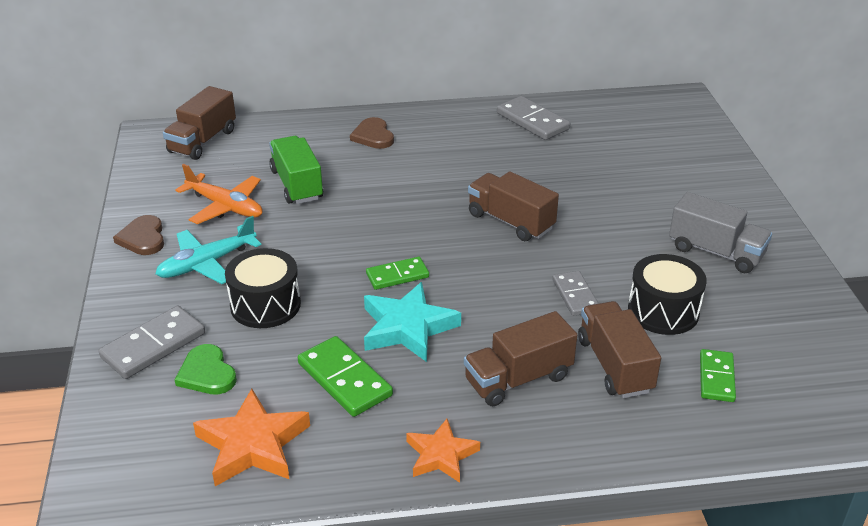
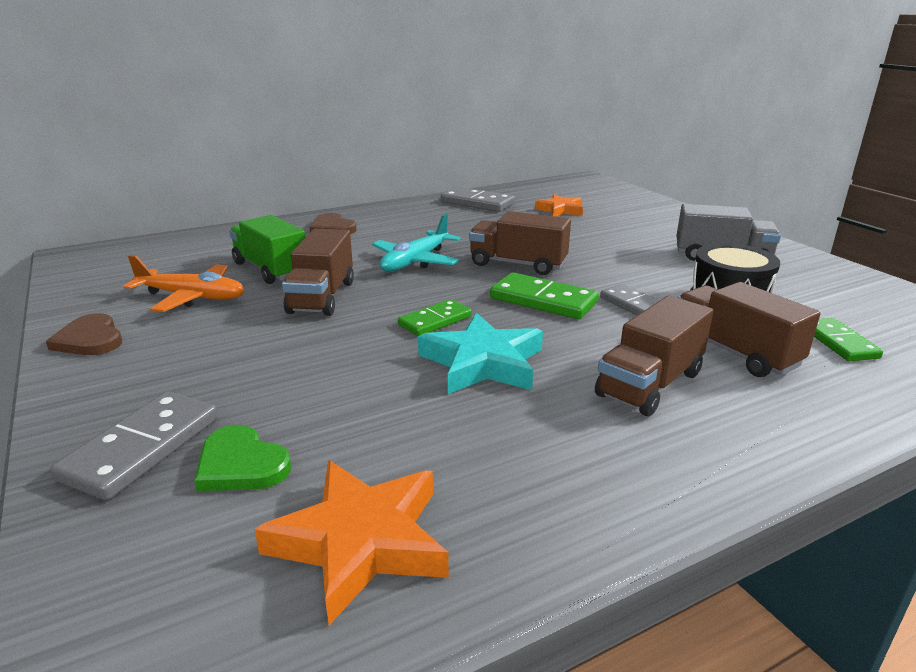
camera: 20 degrees left, 10 degrees down
(202, 141) = (142, 253): brown truck -> brown truck (322, 297)
(207, 263) = (190, 348): turquoise plane -> turquoise plane (415, 261)
(265, 305) = (289, 374): black drum -> none
(345, 379) = (444, 429): green domino -> green domino (543, 300)
(441, 455) = (637, 485): orange star -> orange star (560, 210)

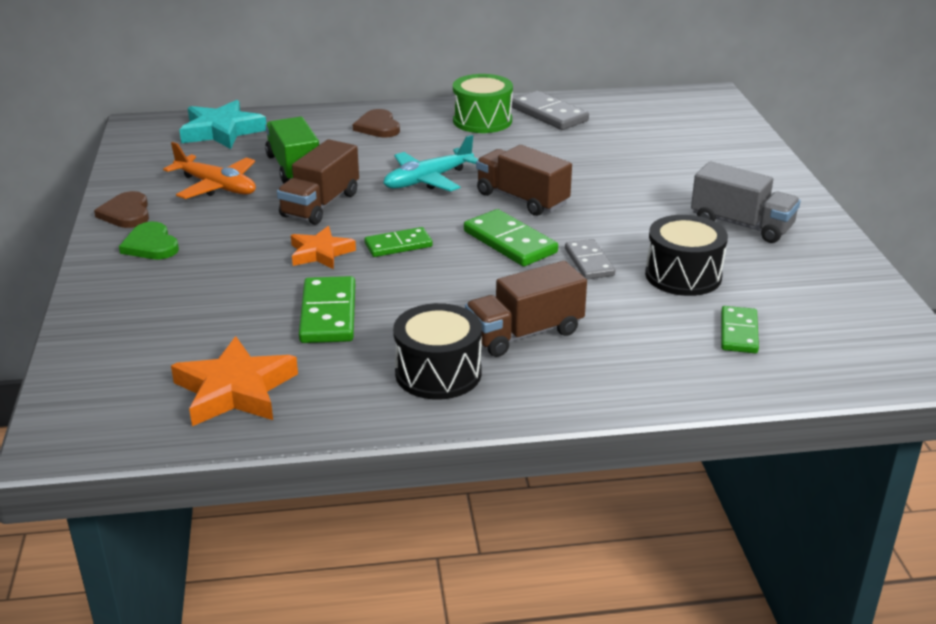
camera: 20 degrees right, 5 degrees up
(142, 448) = (132, 305): grey domino -> none
(241, 464) = (189, 329): green heart -> green heart (151, 245)
(415, 407) = (328, 314): none -> green domino
(425, 213) = (482, 120): none -> green drum
(482, 363) = (407, 289): turquoise star -> turquoise star (221, 131)
(560, 210) = (631, 137): orange star -> orange star (320, 253)
(604, 451) = (438, 373): none -> black drum
(734, 352) = (629, 322): brown truck -> none

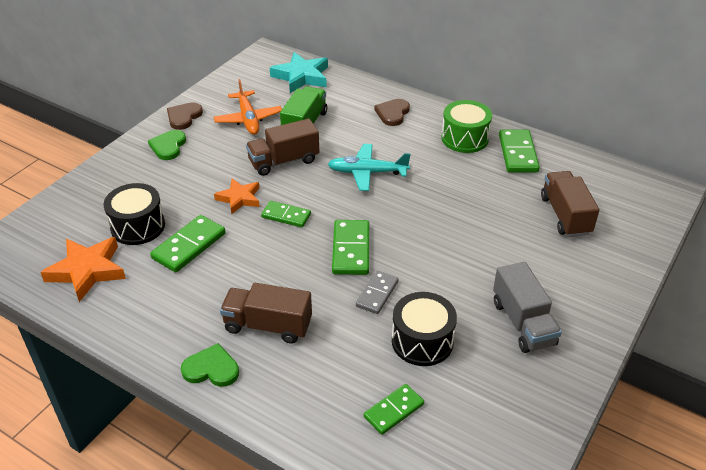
camera: 40 degrees right, 10 degrees up
(438, 373) = (188, 324): black drum -> black drum (138, 226)
(522, 199) = (403, 218): brown truck -> brown truck (565, 215)
(524, 393) = (211, 369): none -> green heart
(549, 114) = (518, 153): grey domino -> green domino

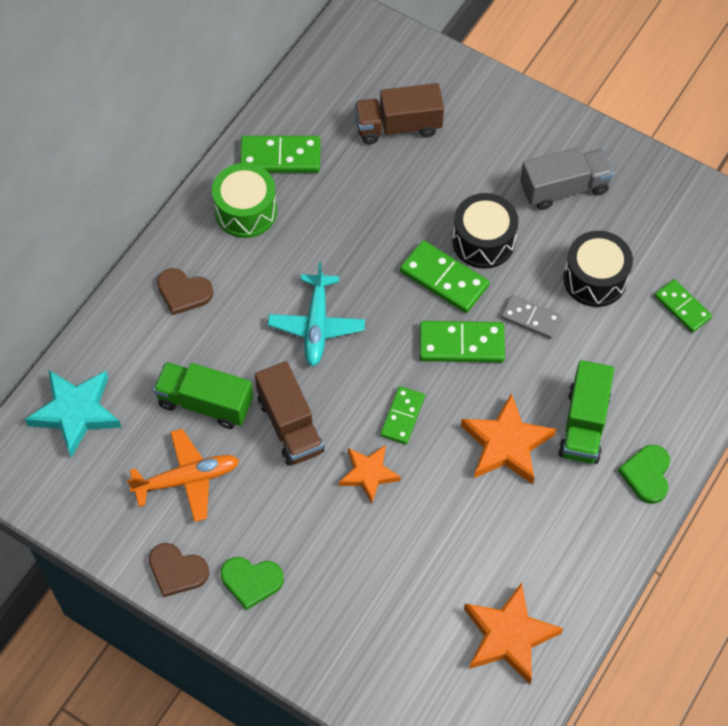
camera: 90 degrees left, 20 degrees up
(138, 226) = (425, 591): black drum -> black drum (483, 241)
(189, 246) = (460, 523): green domino -> green domino (444, 278)
(254, 274) = (506, 444): none -> orange star
(268, 325) = (583, 424): brown truck -> green truck

